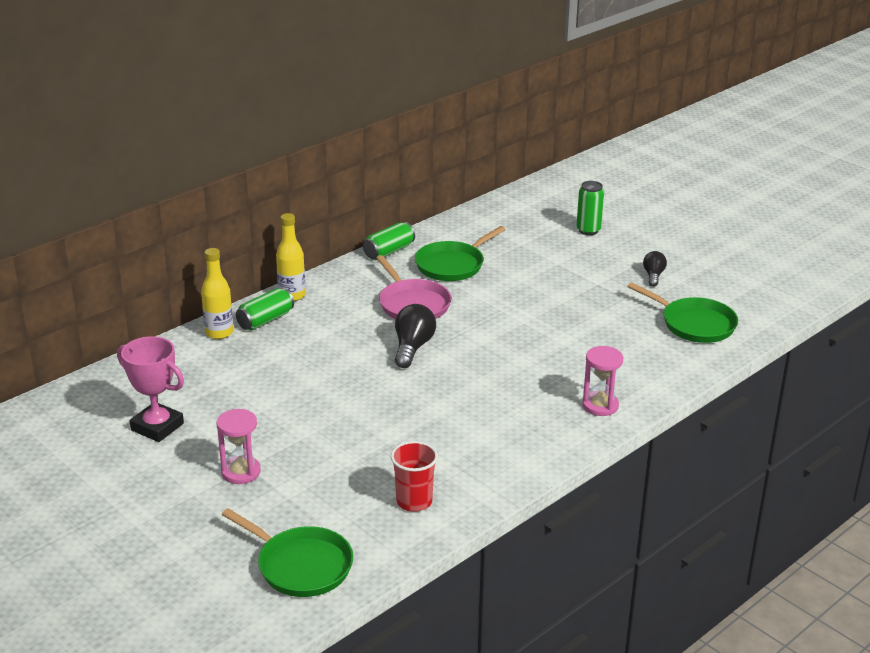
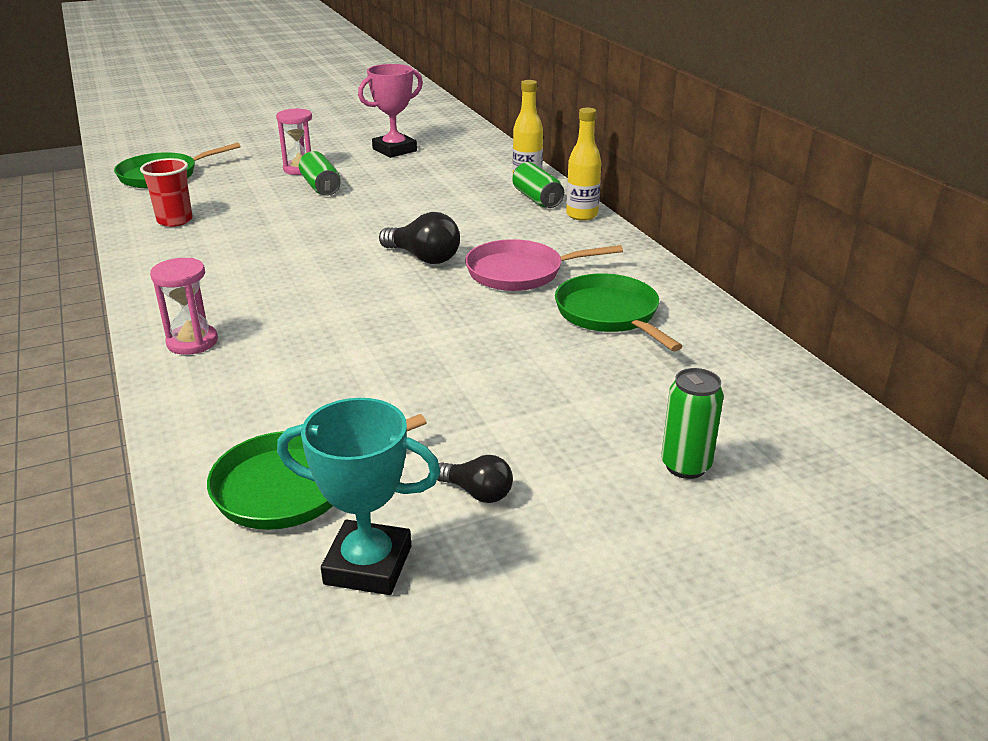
camera: 110 degrees right, 0 degrees up
(389, 251) = (667, 279): green can -> green can (321, 187)
(722, 291) = (368, 565): none -> turquoise trophy

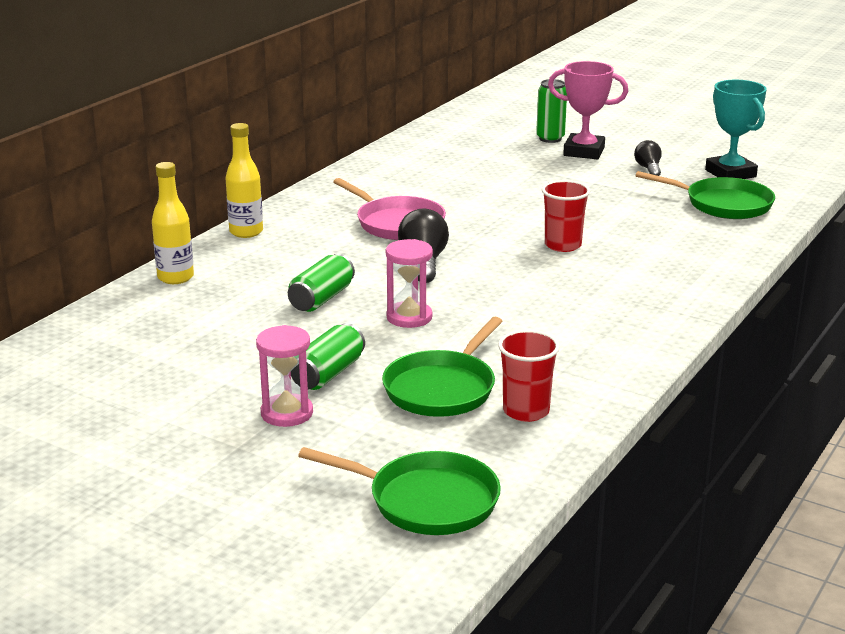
camera: 125 degrees left, 5 degrees down
(192, 342) = (676, 288): pink hourglass -> pink hourglass (409, 317)
(359, 327) = (563, 245): none -> red cup
(394, 150) = (148, 382): pink trophy -> pink trophy (584, 152)
(537, 199) = (227, 259): green can -> green can (322, 299)
(610, 314) = (419, 184): green pan -> green pan (442, 388)

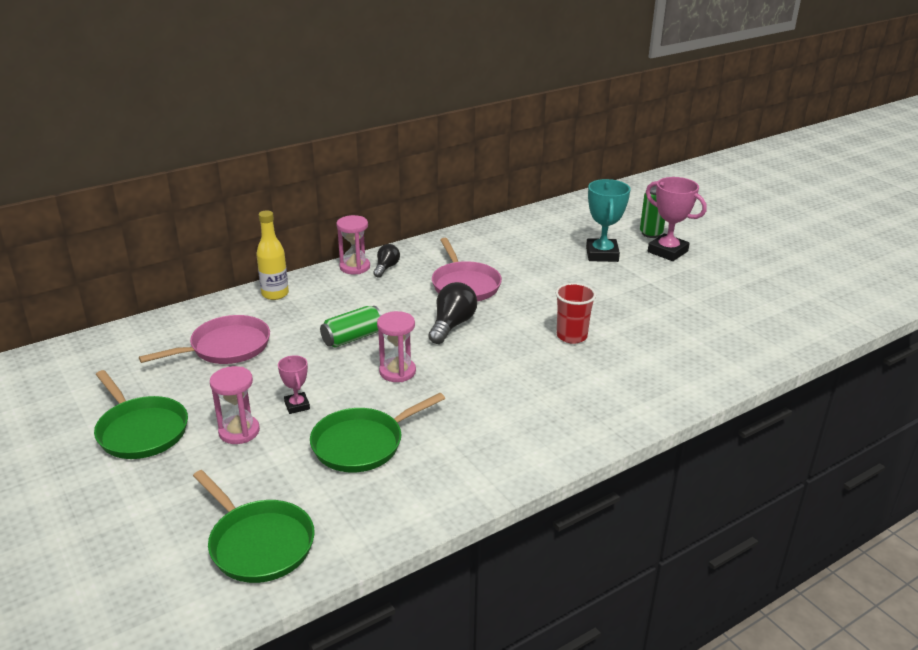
camera: 25 degrees right, 5 degrees up
(174, 341) = (226, 347): none -> pink pan
(246, 232) = (354, 267): yellow bottle -> pink hourglass
(328, 374) = (297, 405): green can -> pink trophy
(526, 411) = (403, 485): red cup -> none
(648, 169) = (707, 279): black light bulb -> black light bulb (386, 268)
(723, 204) = (742, 329): green pan -> green pan (141, 430)
(730, 173) = (776, 300): turquoise trophy -> turquoise trophy (602, 254)

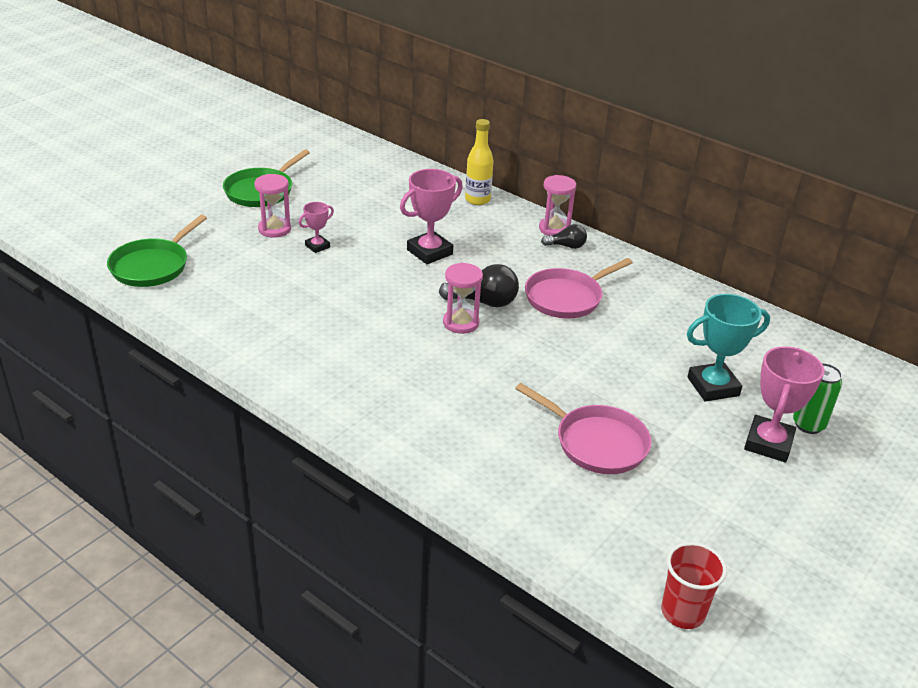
camera: 70 degrees right, 5 degrees up
(226, 347) = (382, 197): pink pan -> pink pan (596, 443)
(352, 338) = (429, 252): green can -> pink trophy
(362, 444) = (278, 286): green pan -> none
(397, 372) = (388, 285): pink hourglass -> pink hourglass (461, 323)
(571, 336) = (508, 381): red cup -> red cup (683, 612)

